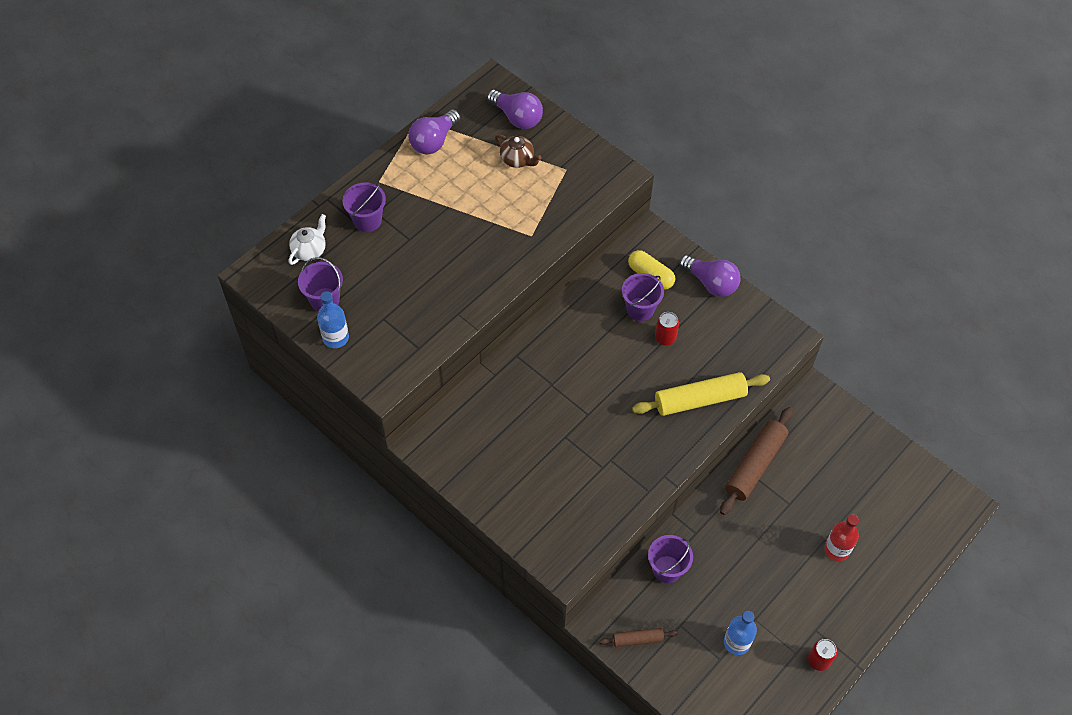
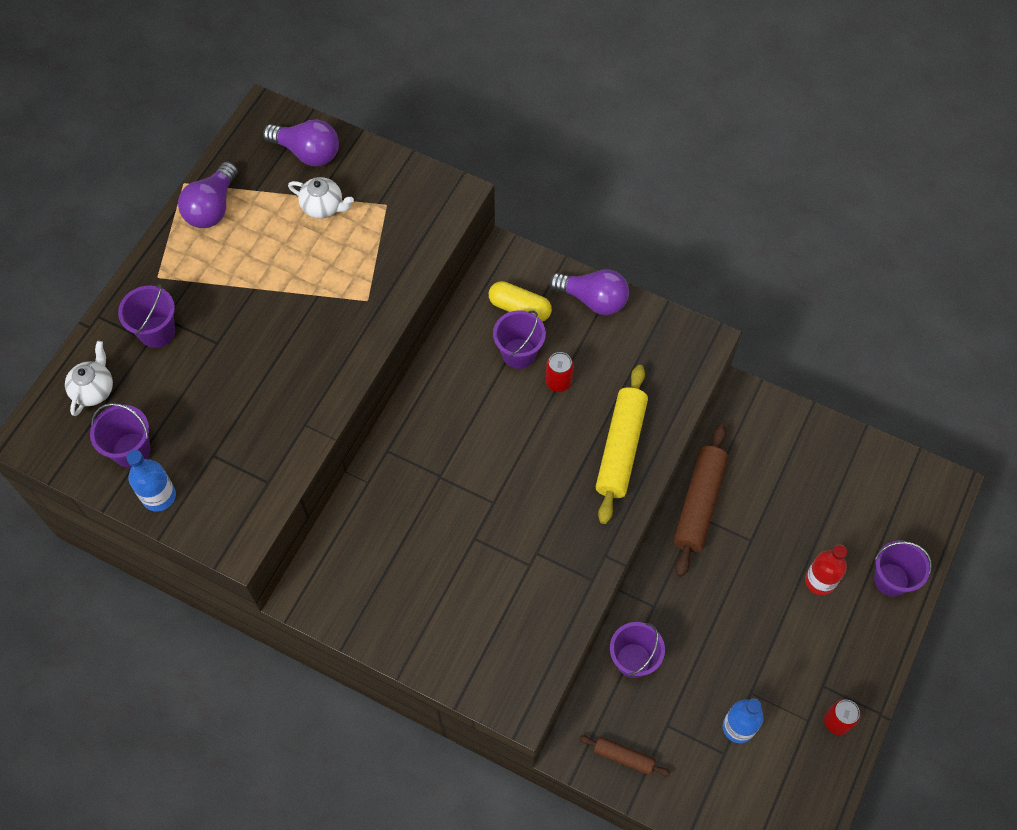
camera: 15 degrees left, 5 degrees up
(517, 160) = (323, 207): brown teapot -> white teapot
(638, 639) = (623, 757): brown rolling pin -> brown rolling pin turned 45 degrees clockwise
(699, 399) = (620, 448): yellow rolling pin -> yellow rolling pin turned 45 degrees counterclockwise
(896, 564) = (891, 579): none -> purple bucket

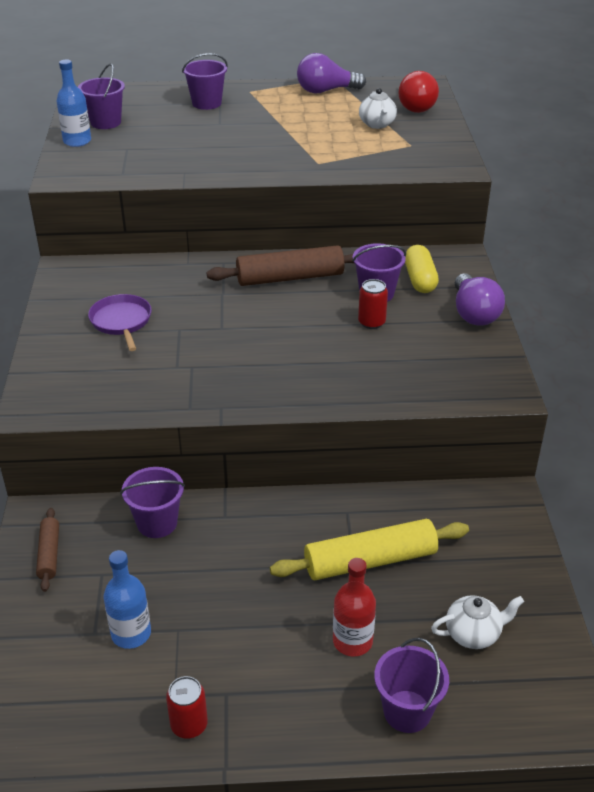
camera: 60 degrees right, 25 degrees down
(94, 389) = (141, 98): white teapot -> white teapot (473, 634)
(307, 152) = (414, 106): purple light bulb -> red light bulb
(431, 581) = (121, 321): none -> purple pan
(620, 448) = (340, 379): yellow rolling pin -> yellow rolling pin (370, 560)
(699, 503) = (361, 508): brown rolling pin -> brown rolling pin (290, 278)

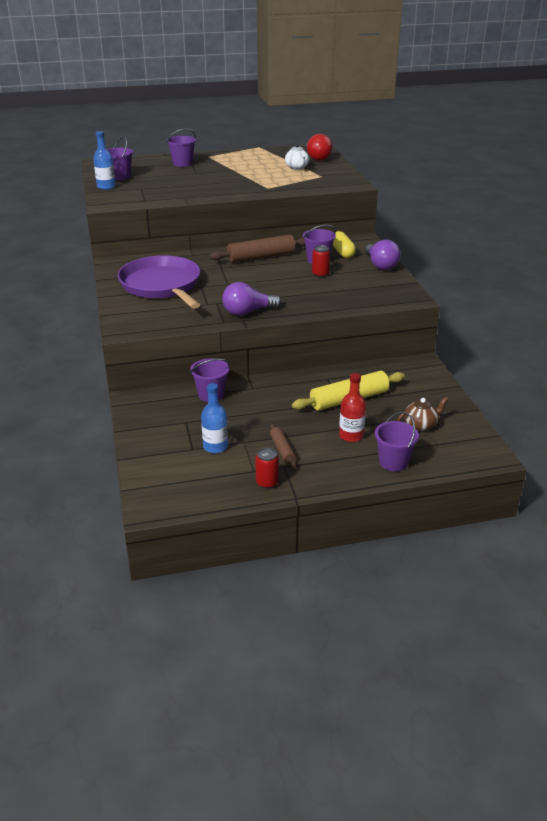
camera: 10 degrees left, 5 degrees down
(49, 554) = (148, 416): brown rolling pin -> brown rolling pin (282, 450)
(121, 321) = (162, 285): purple pan -> purple pan, size x2.02
(326, 91) = (257, 153): purple light bulb -> purple light bulb (247, 312)
(473, 634) = (420, 425): white teapot -> brown teapot

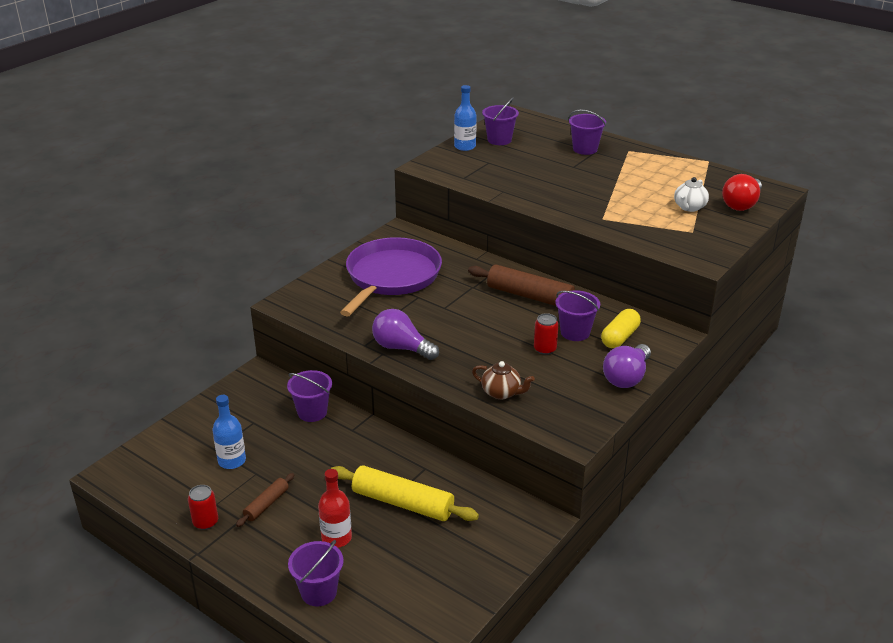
camera: 50 degrees right, 0 degrees up
(420, 425) = (410, 580): brown teapot -> brown teapot (501, 393)

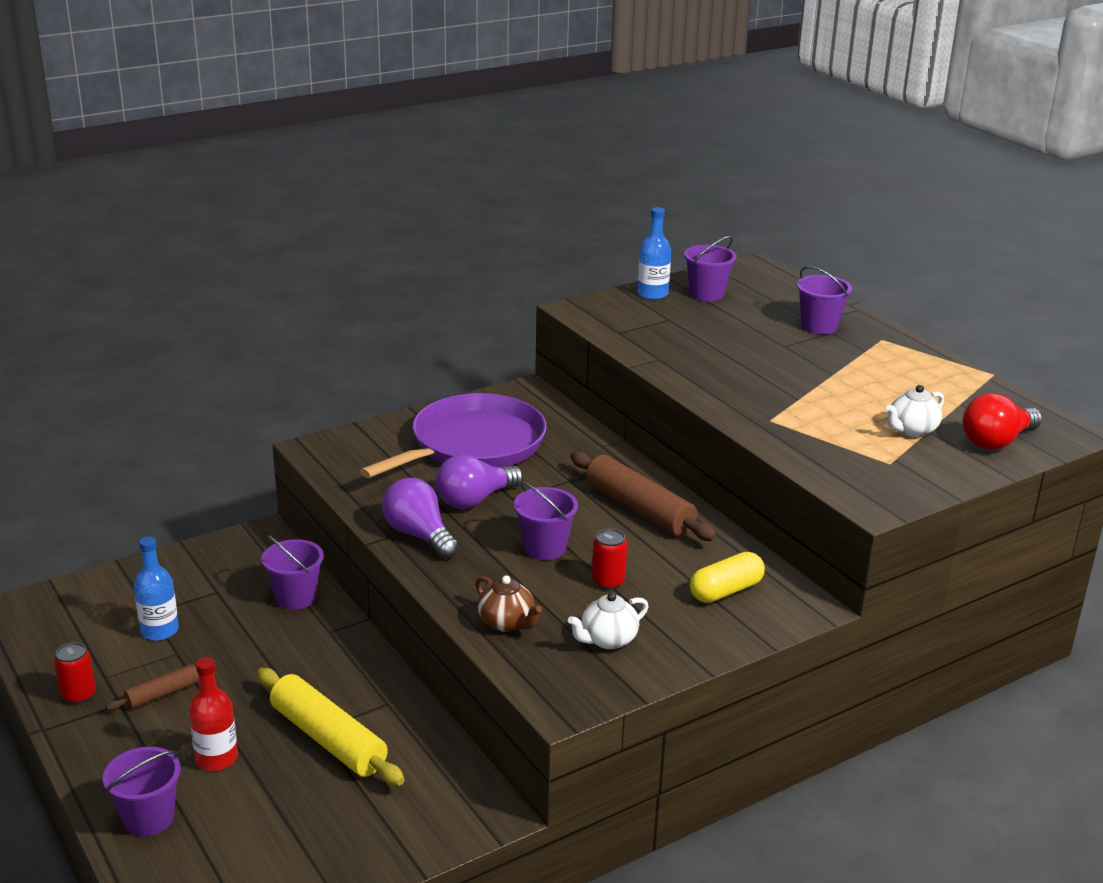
camera: 20 degrees right, 5 degrees down
(572, 387) = (607, 640): none -> white teapot
(575, 332) = (666, 570): purple bucket -> purple bucket (544, 548)
(626, 377) = (696, 645): purple light bulb -> purple light bulb (475, 500)

